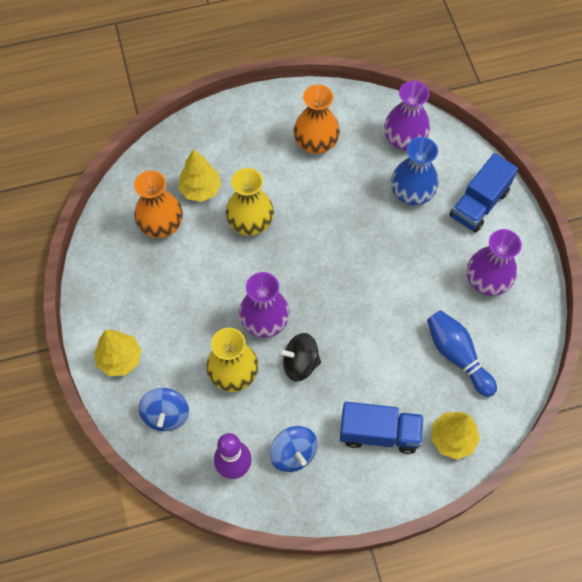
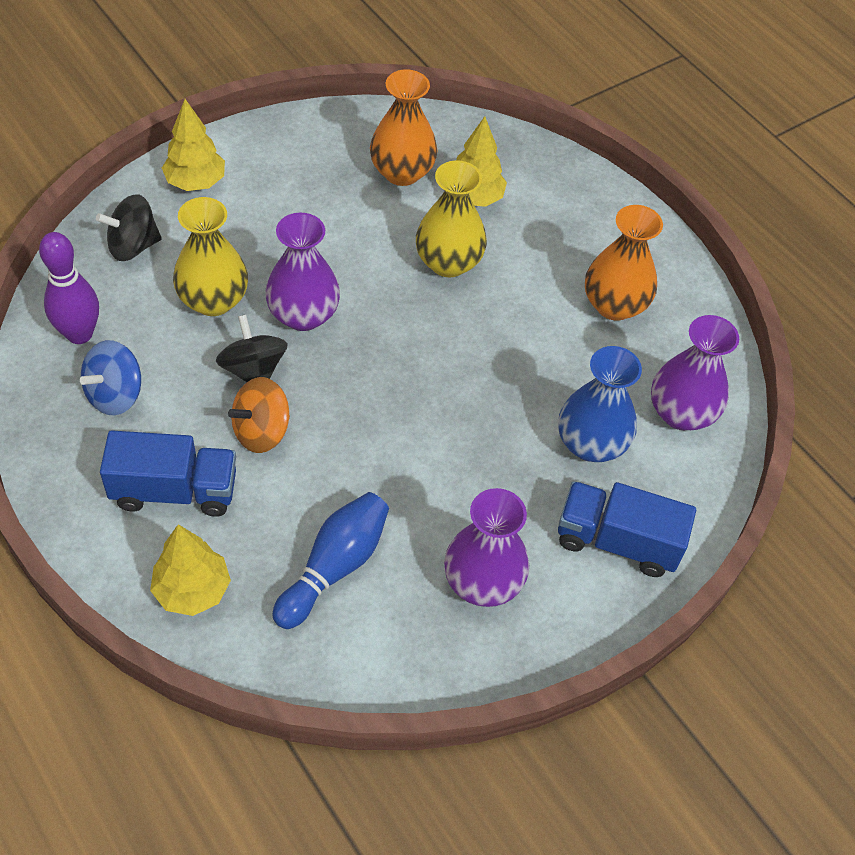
camera: 65 degrees right, 10 degrees down
(166, 415) = (133, 246): blue spinning top -> black spinning top
(349, 371) = (261, 431): none -> orange spinning top
(379, 433) = (174, 490): blue truck -> blue truck turned 75 degrees counterclockwise

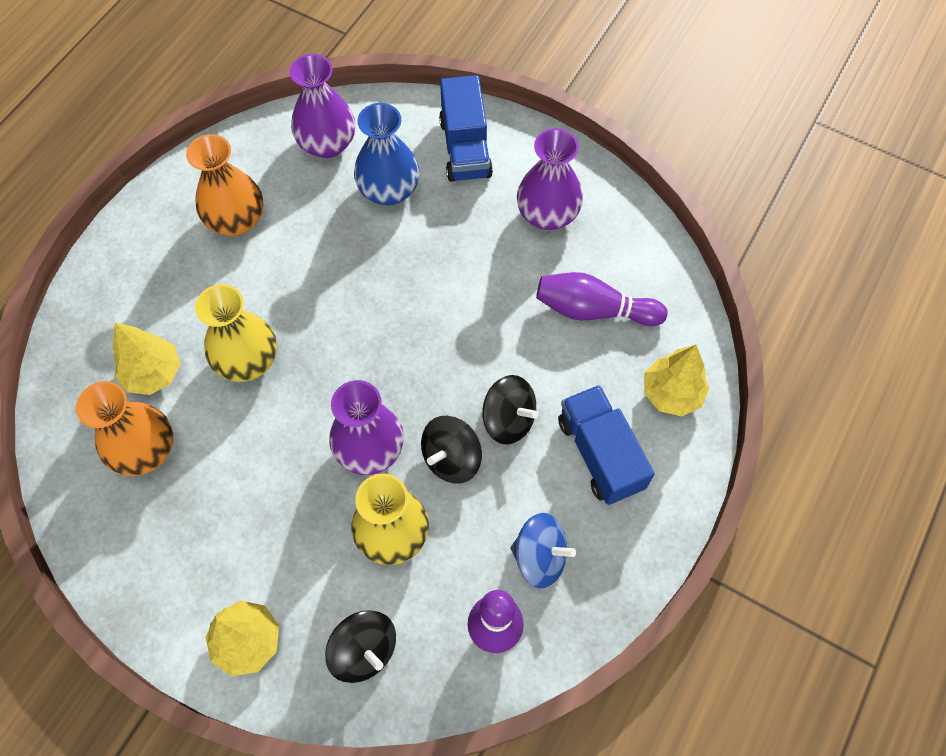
camera: 110 degrees left, 10 degrees up
(261, 431) = (508, 419): orange spinning top -> black spinning top
(334, 567) = (594, 310): blue bowling pin -> purple bowling pin

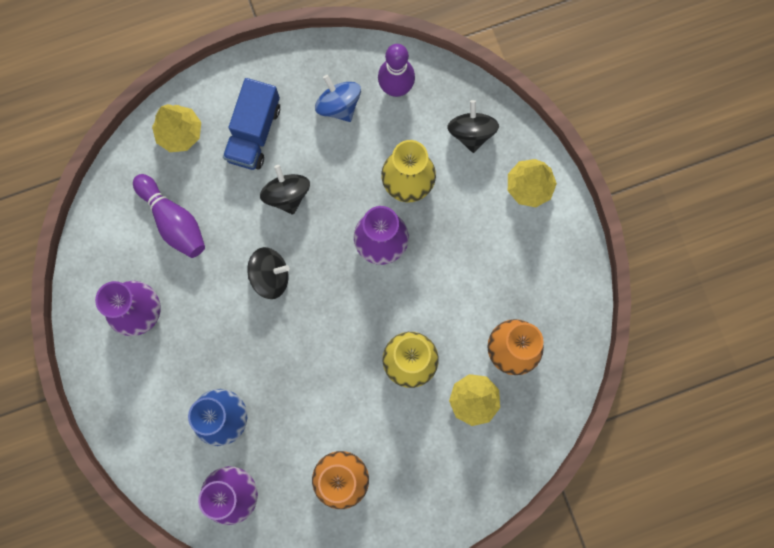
camera: 140 degrees left, 15 degrees up
(451, 458) = (339, 198): black spinning top -> black spinning top (270, 276)
(465, 148) = (144, 409): blue truck -> none

